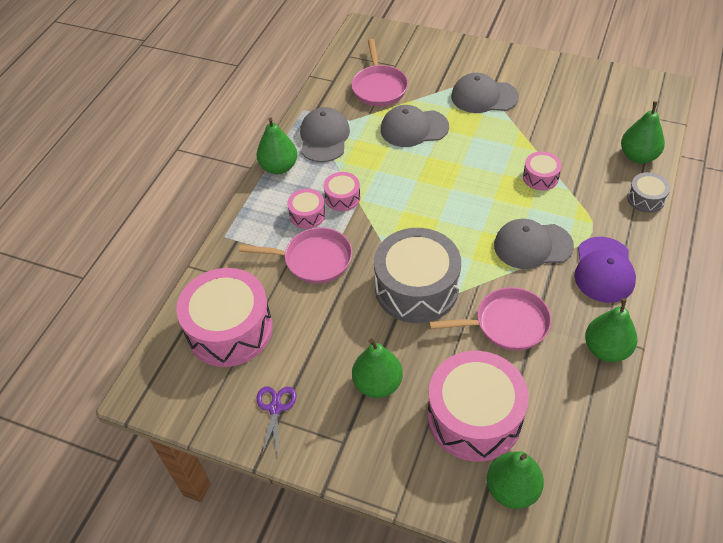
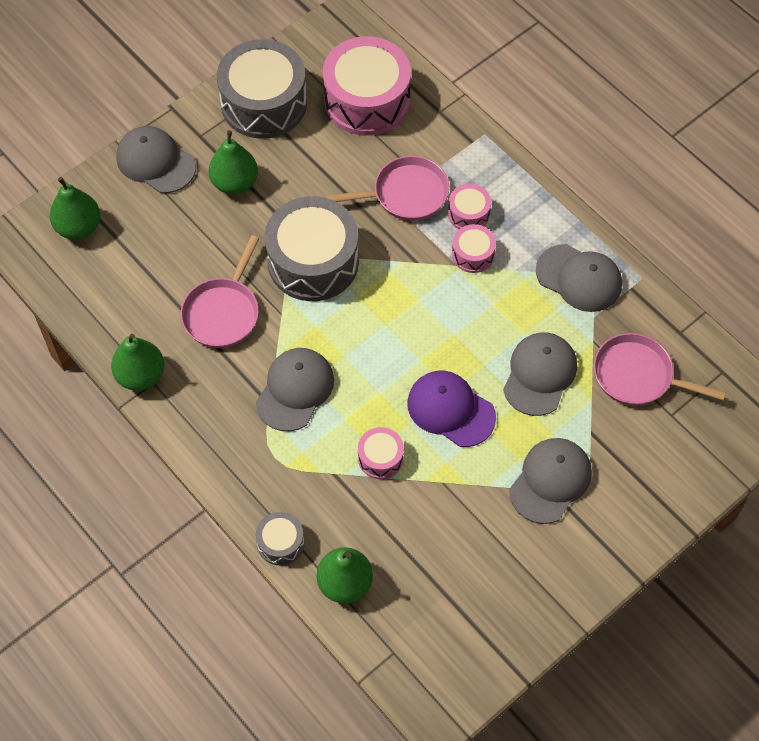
camera: 115 degrees right, 10 degrees up
(275, 408) = (264, 103): purple scissors -> grey drum
(279, 167) = (556, 216): green pear -> none
(313, 259) = (405, 194): pink pan -> pink pan turned 135 degrees counterclockwise
(396, 464) = (155, 162): none -> grey cap
(474, 417) = (154, 235): pink drum -> none
(604, 270) = (222, 434): purple cap -> purple cap (450, 410)

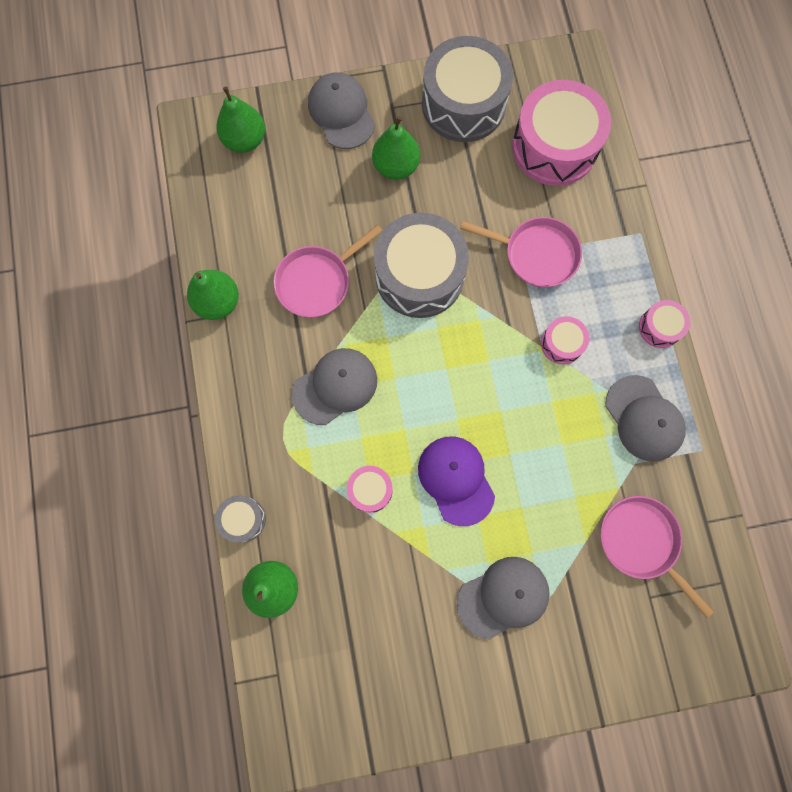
camera: 30 degrees right, 15 degrees up
(468, 213) = (581, 302): pink drum -> pink drum (659, 327)
(539, 375) = (553, 491): grey cap -> none

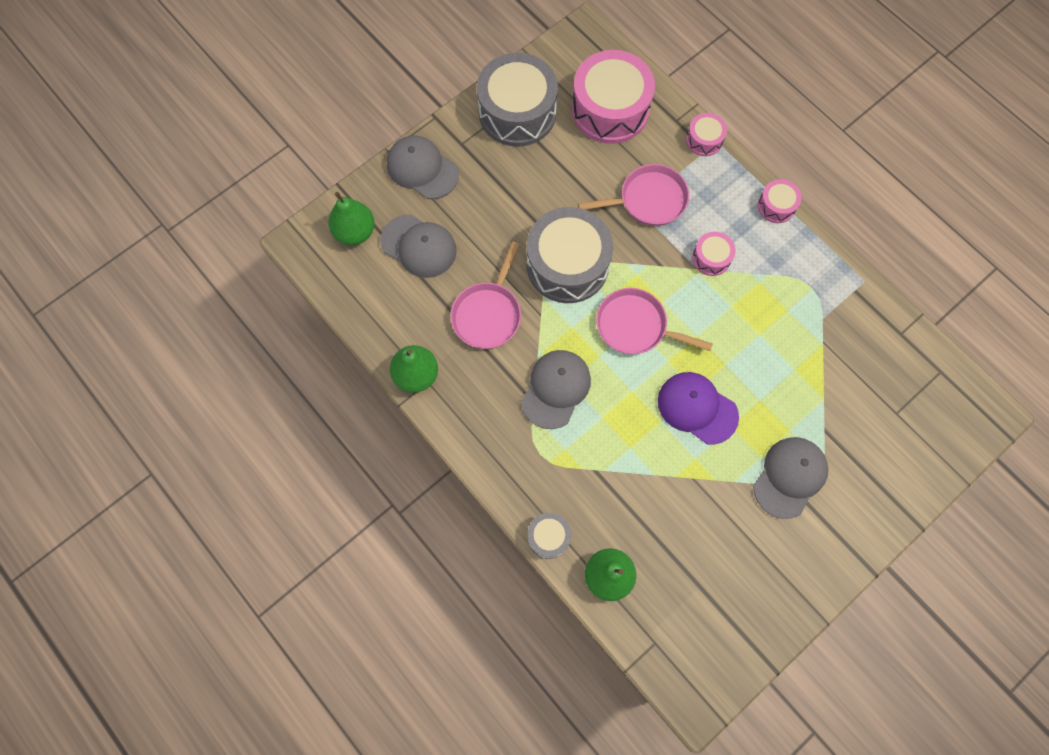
camera: 30 degrees left, 5 degrees down
(370, 490) = (635, 454): pink drum -> pink drum (704, 140)
(396, 166) = (494, 189): green pear -> none
(641, 542) = (864, 375): pink pan -> pink pan (636, 326)
(644, 418) = (808, 281): grey cap -> grey cap (419, 246)

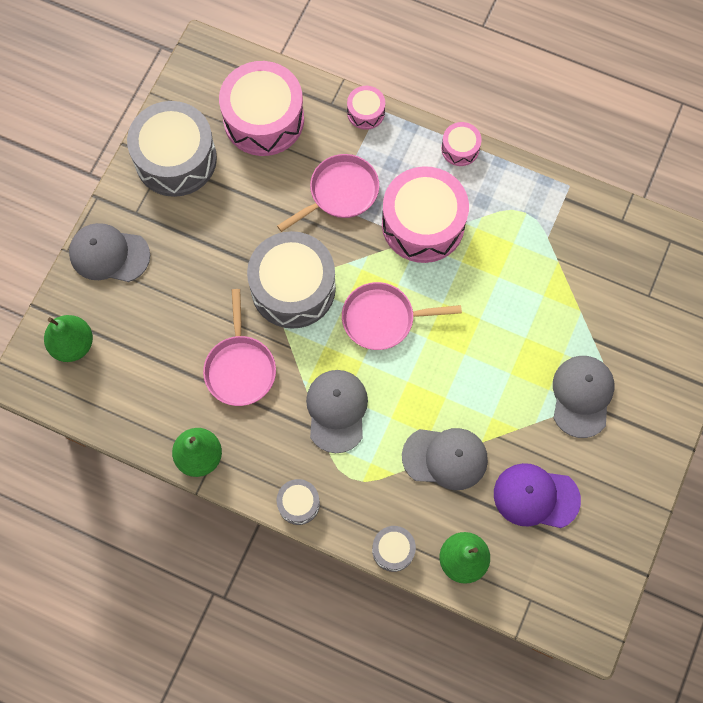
camera: 25 degrees left, 0 degrees up
(419, 246) = (142, 331): grey cap -> grey cap (445, 458)
(483, 456) = (298, 504): none -> grey drum
(697, 408) = (473, 370): purple cap -> purple cap (536, 496)
(711, 258) = (423, 224): pink drum -> pink drum, size x2.14

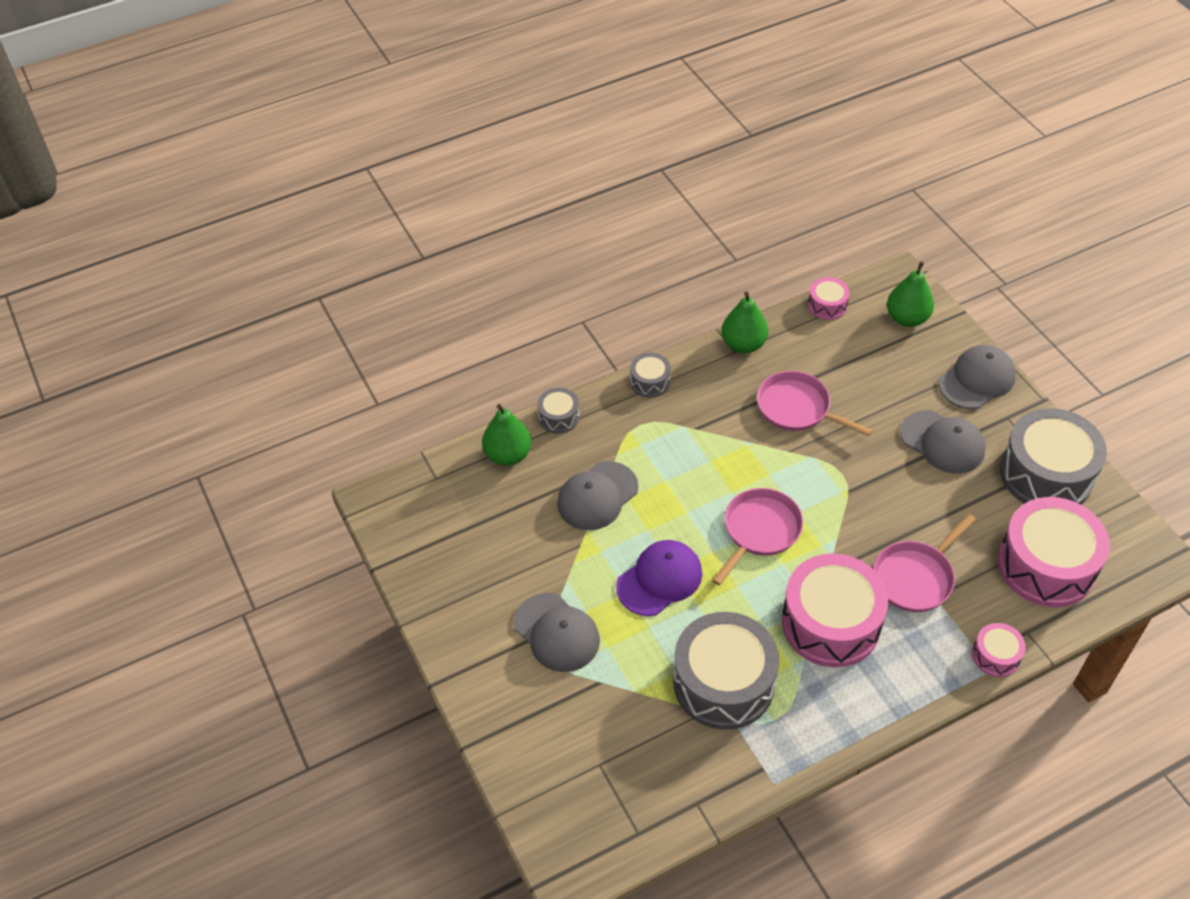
camera: 130 degrees right, 20 degrees down
(293, 288) = (843, 485): grey drum -> grey drum (723, 683)
(336, 411) = (704, 449): grey cap -> grey cap (942, 442)
(340, 193) = (916, 577): pink pan -> pink pan turned 45 degrees clockwise
(460, 148) = (892, 712): pink drum -> pink drum (827, 305)
(536, 496) = (507, 536): purple cap -> purple cap (659, 579)

